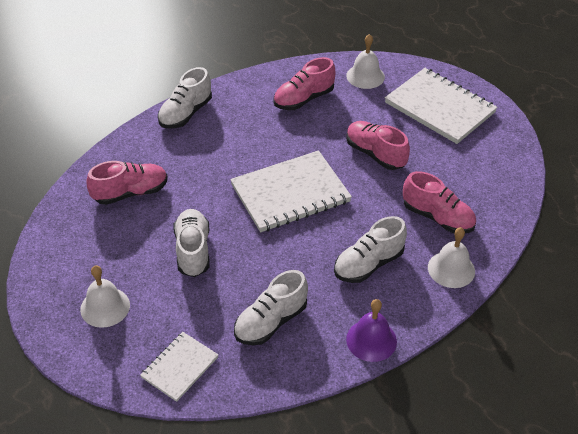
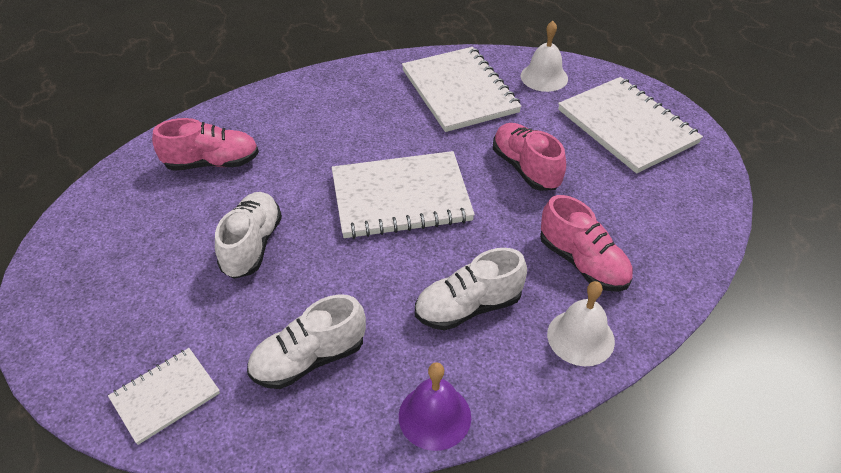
camera: 15 degrees right, 0 degrees up
(105, 307) = (114, 294): white bell -> none
(185, 113) = (316, 86): white shoe -> none
(303, 99) = (459, 91): pink shoe -> white notebook

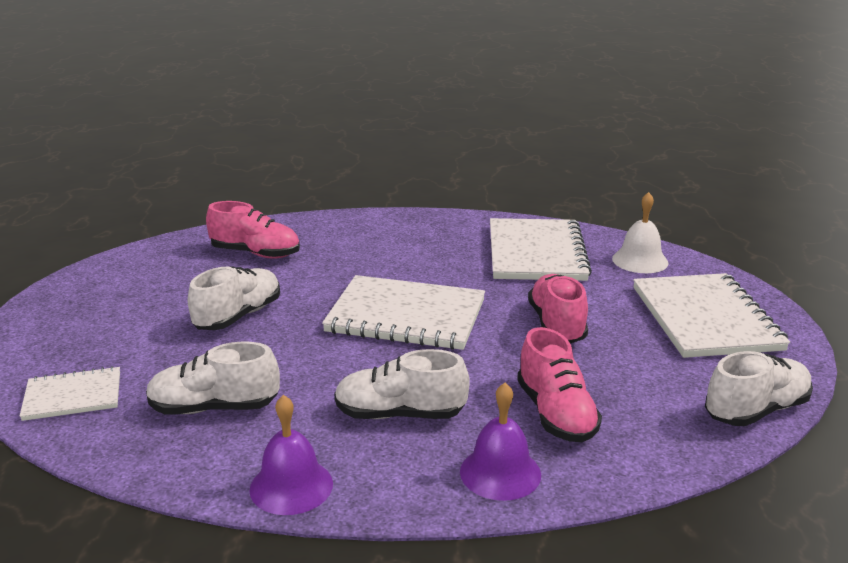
camera: 25 degrees right, 20 degrees down
(580, 337) = (500, 472): white bell -> purple bell
(712, 209) = (756, 410): none -> white shoe

